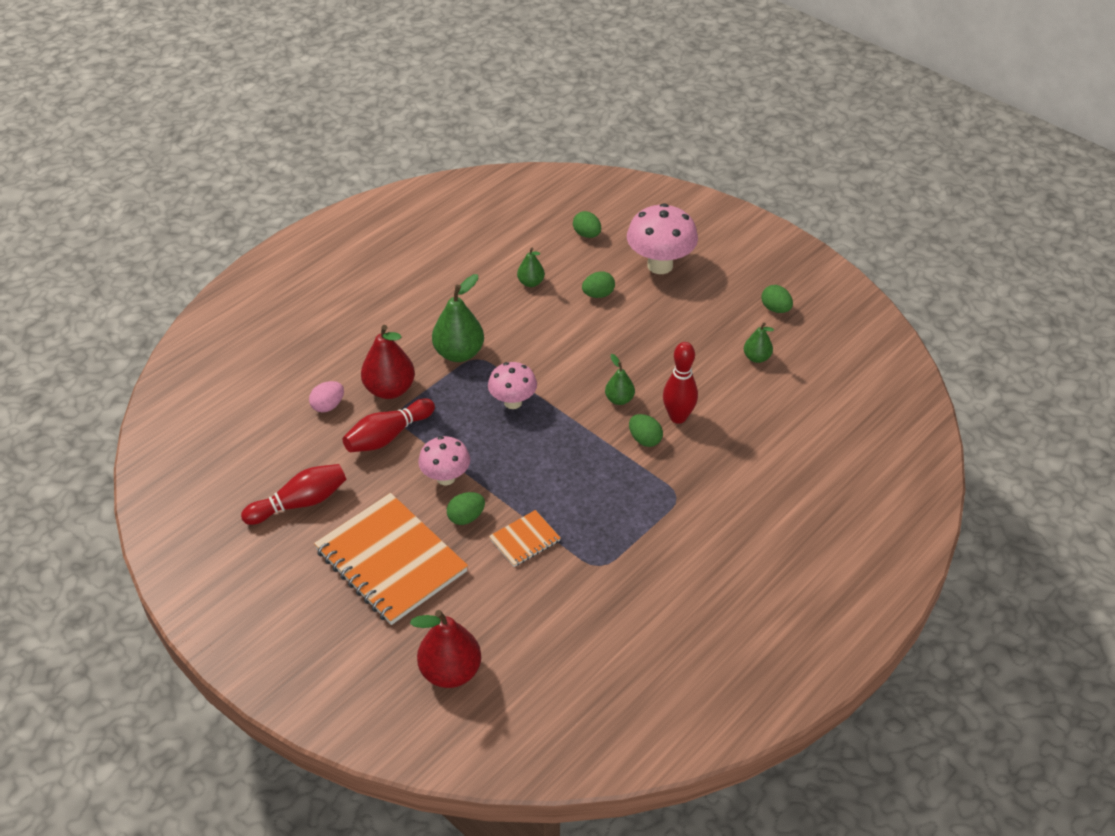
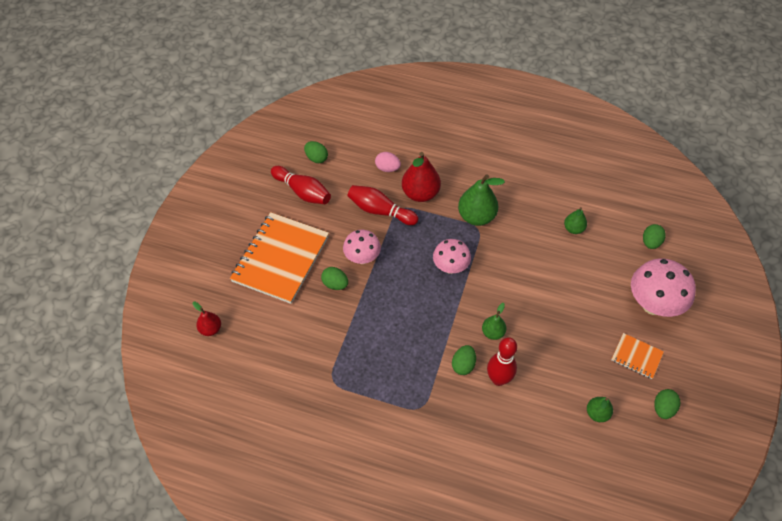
camera: 65 degrees right, 10 degrees up
(450, 671) = (210, 329): red pear -> red pear, size x0.56
(525, 540) = (333, 326): orange notebook -> orange notebook (636, 357)
(598, 294) = (591, 276): green egg -> green egg (316, 158)

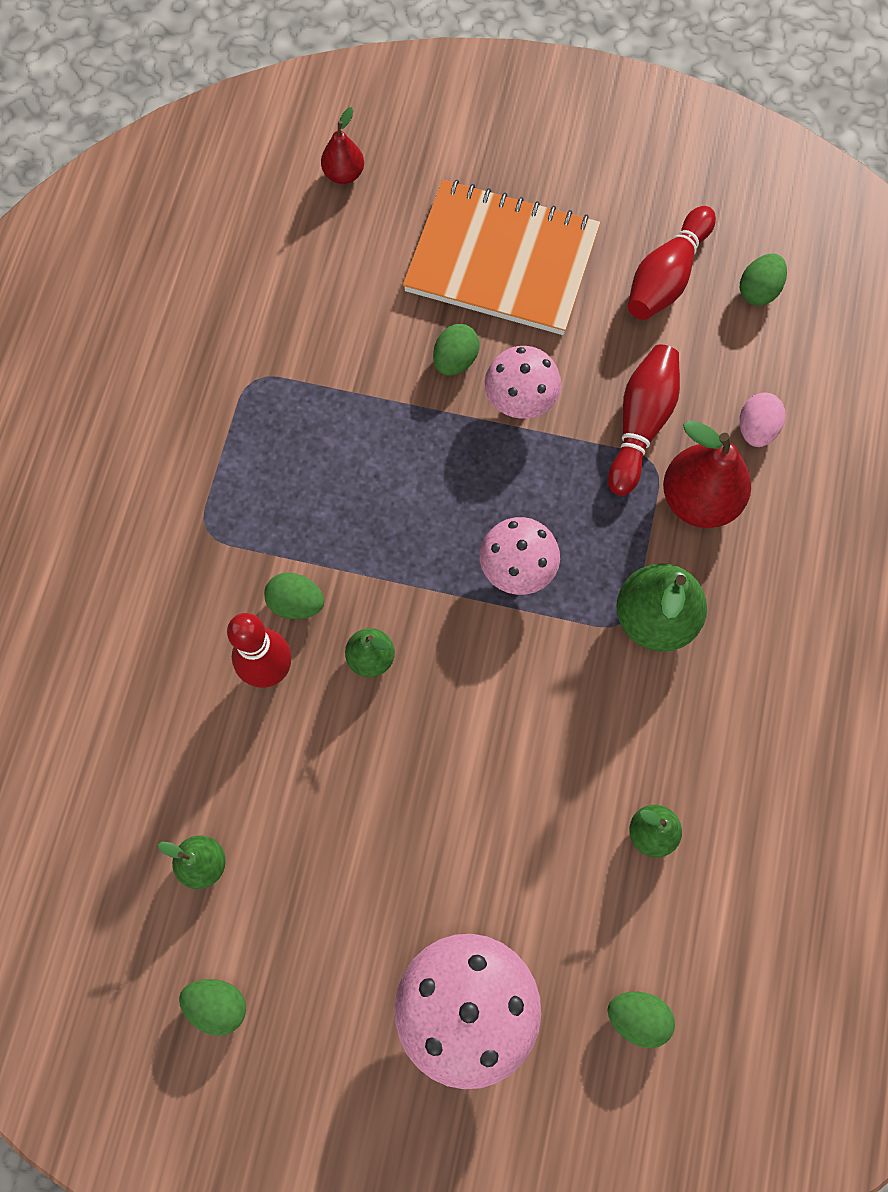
camera: 85 degrees right, 15 degrees up
(636, 357) = (334, 957): orange notebook -> none

